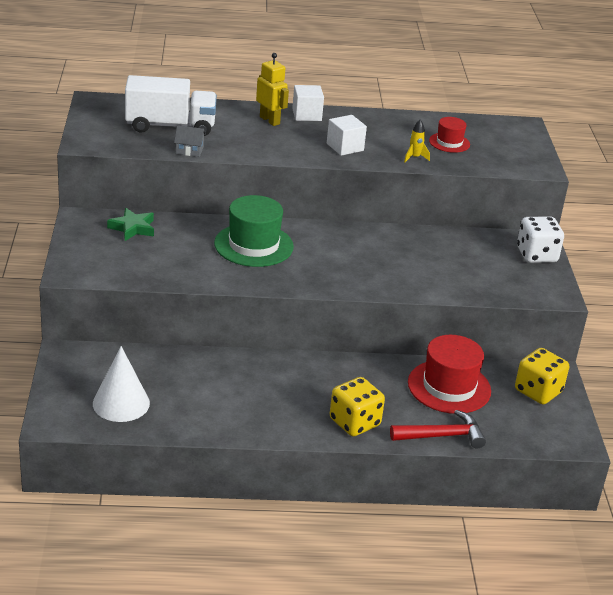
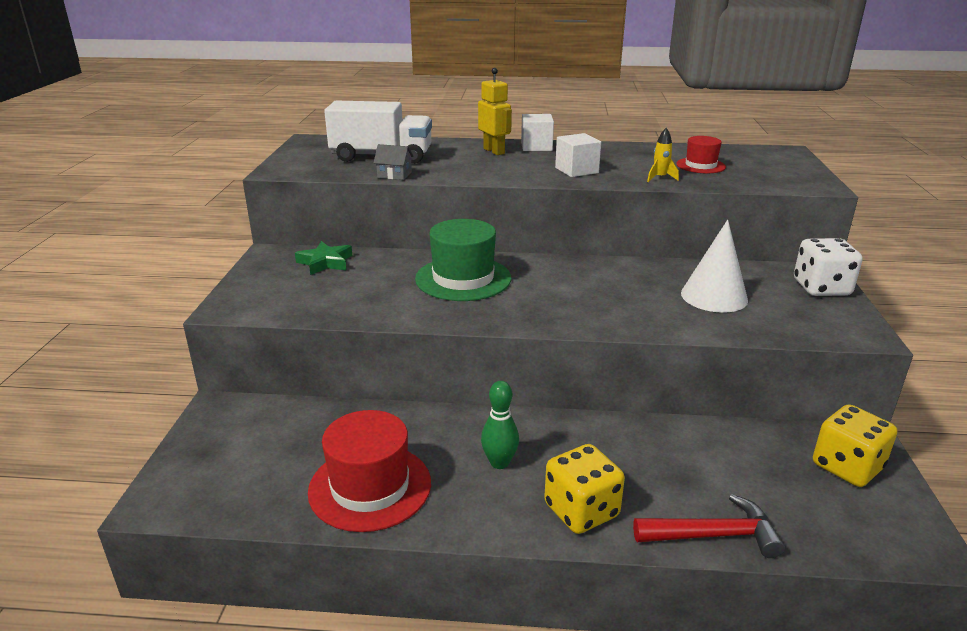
camera: 10 degrees right, 5 degrees down
(121, 403) = (260, 476): white cone -> white cone (714, 296)
(294, 392) = (499, 463): none -> green bowling pin
(449, 387) = (717, 458): red hat -> red hat (370, 487)

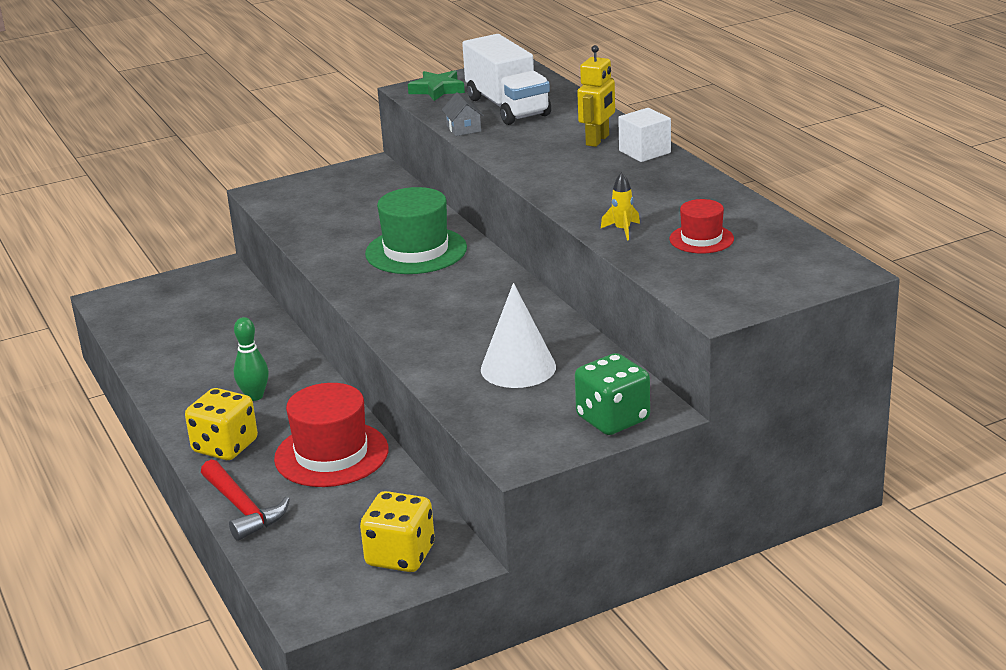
camera: 60 degrees right, 0 degrees up
(325, 262) = (379, 190): green star -> green star (437, 90)
(370, 487) = (182, 359): red hat -> red hat (331, 454)
(576, 170) = (589, 190): white cube -> none
(821, 288) = (613, 419): white dice -> green dice

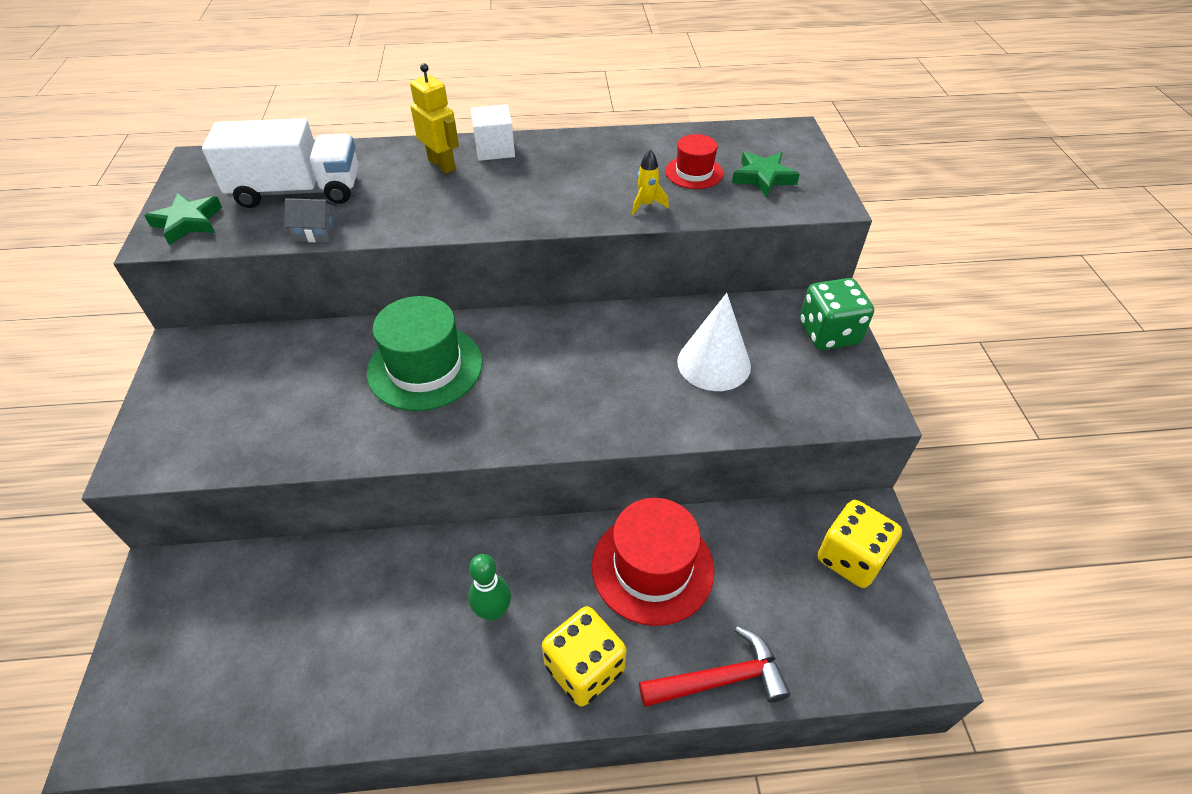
camera: 70 degrees left, 20 degrees up
(729, 272) = (763, 178): none -> green star

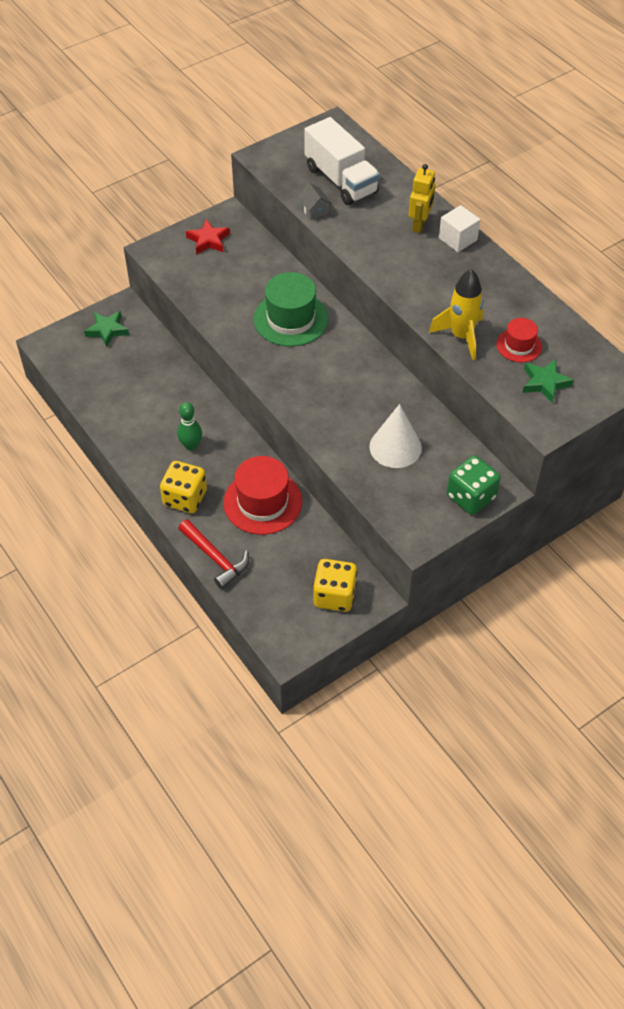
camera: 60 degrees right, 5 degrees up
(188, 222) = (280, 157): green star -> green star (107, 330)
(197, 389) = (208, 240): none -> red star
(646, 205) = (461, 336): yellow rocket -> yellow rocket, size x2.00

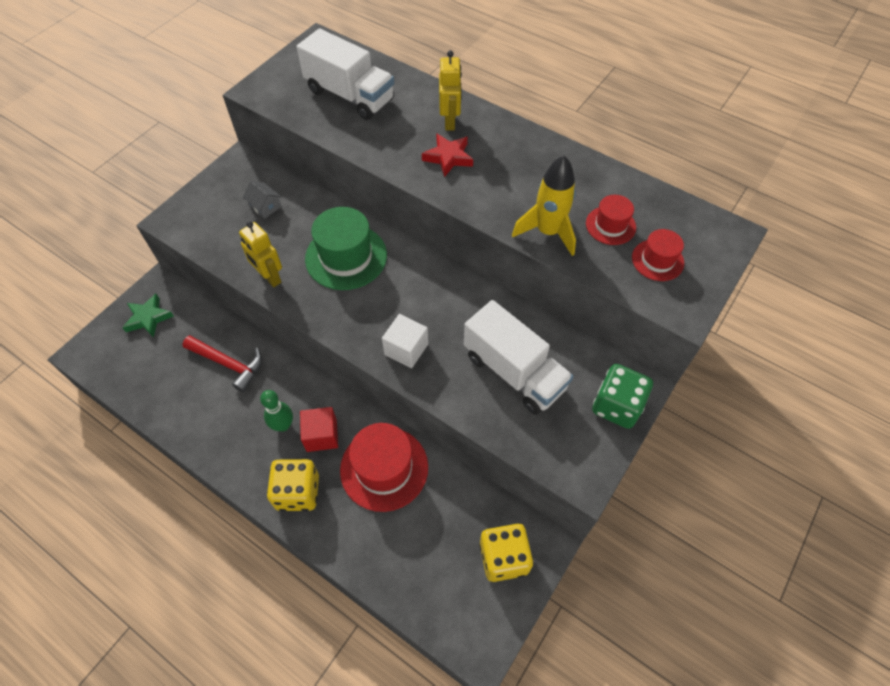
camera: 20 degrees left, 5 degrees up
(208, 240) = (227, 194): red star -> red star (448, 157)
(216, 558) = (358, 557): red hammer -> red hammer (229, 364)
(220, 318) = (269, 277): none -> yellow robot
(220, 462) = (321, 435): none -> red cube
(314, 210) = (334, 133): grey house -> grey house (265, 206)
(395, 447) = (514, 372): white cone -> white truck
(457, 239) = (494, 127): white cube -> white cube (406, 349)
(545, 383) = (657, 260): green star -> red hat

